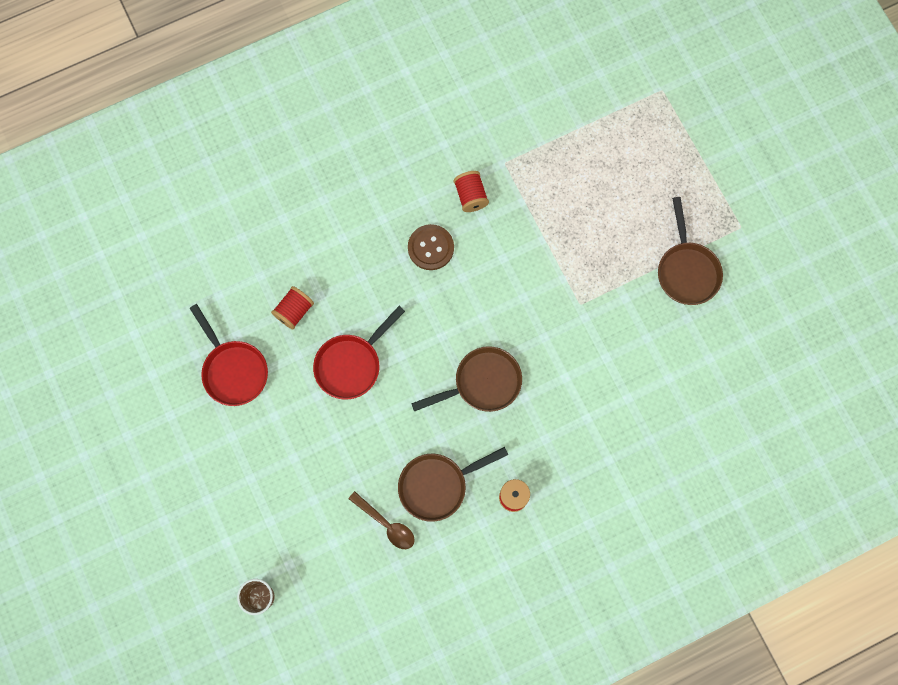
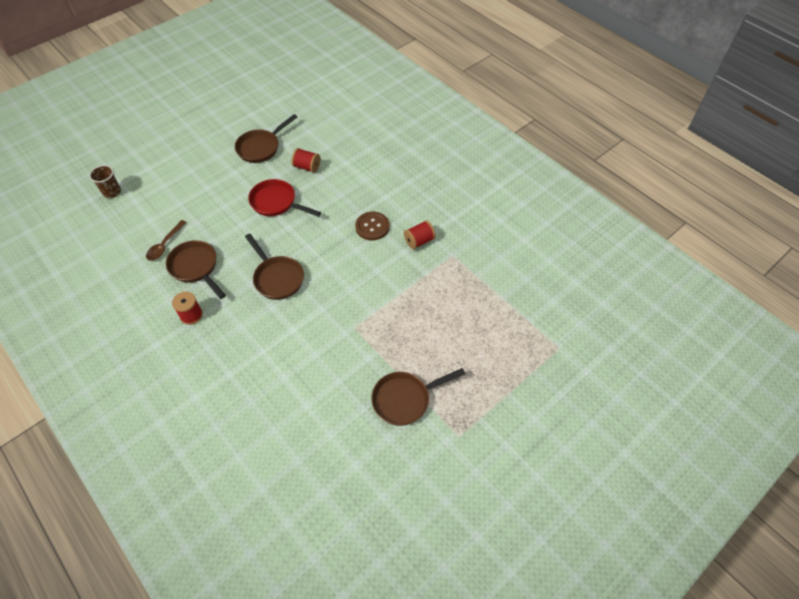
camera: 75 degrees right, 20 degrees down
(233, 370) = (261, 147): red pan -> brown pan

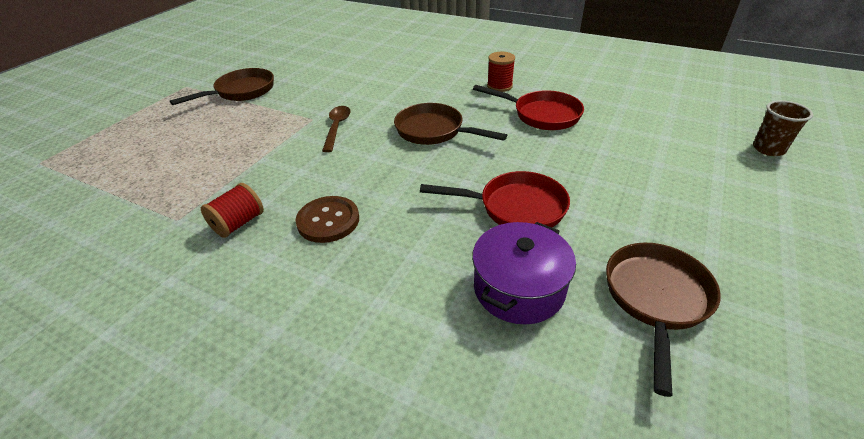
camera: 160 degrees right, 15 degrees down
(165, 245) = (606, 122): brown spoon -> brown spoon (337, 127)
(196, 268) = (541, 115): brown pan -> red pan
(307, 167) = (519, 288): red spool -> purple pot

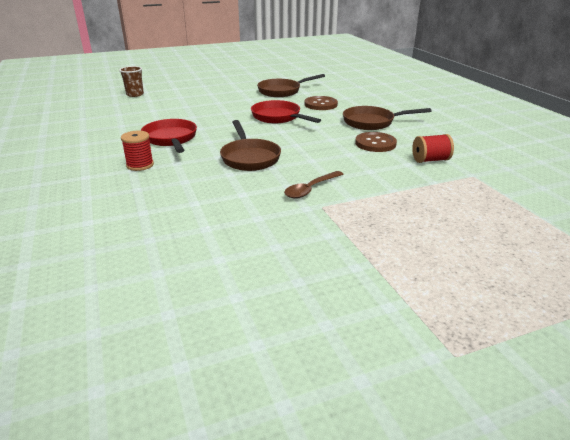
camera: 140 degrees left, 10 degrees down
(241, 91) = (369, 287): brown pan -> brown pan (372, 122)
(519, 288) = (320, 104): purple pot -> brown button

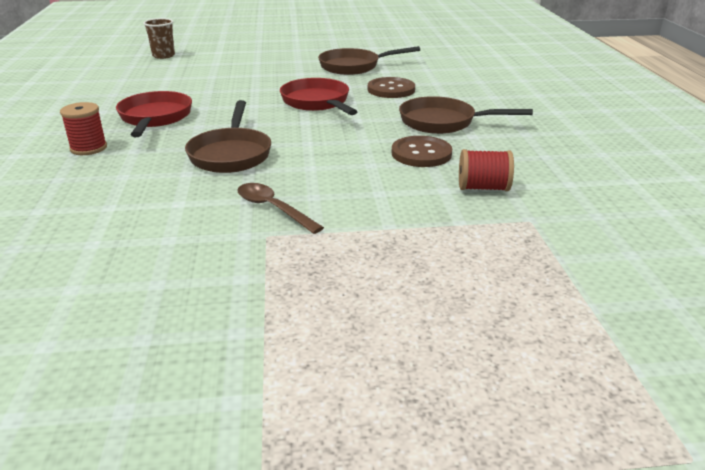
camera: 15 degrees right, 0 degrees up
(311, 189) = (273, 209): brown spoon -> brown spoon turned 75 degrees clockwise

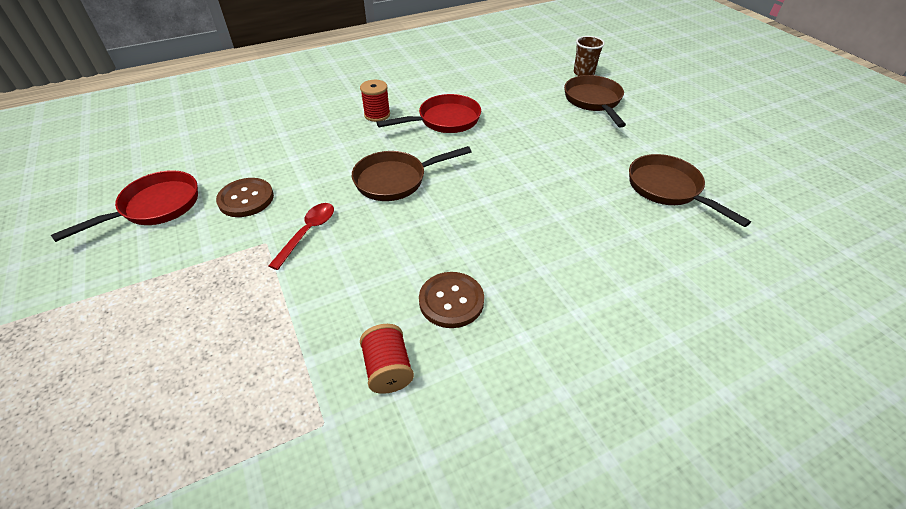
camera: 70 degrees right, 15 degrees up
(273, 209) = (308, 233): brown spoon -> red spoon
(317, 102) = (539, 193): red pan -> red pan (155, 207)
(391, 89) = (618, 236): brown button -> brown button (246, 199)
(443, 122) = (548, 302): brown pan -> brown pan (593, 101)

